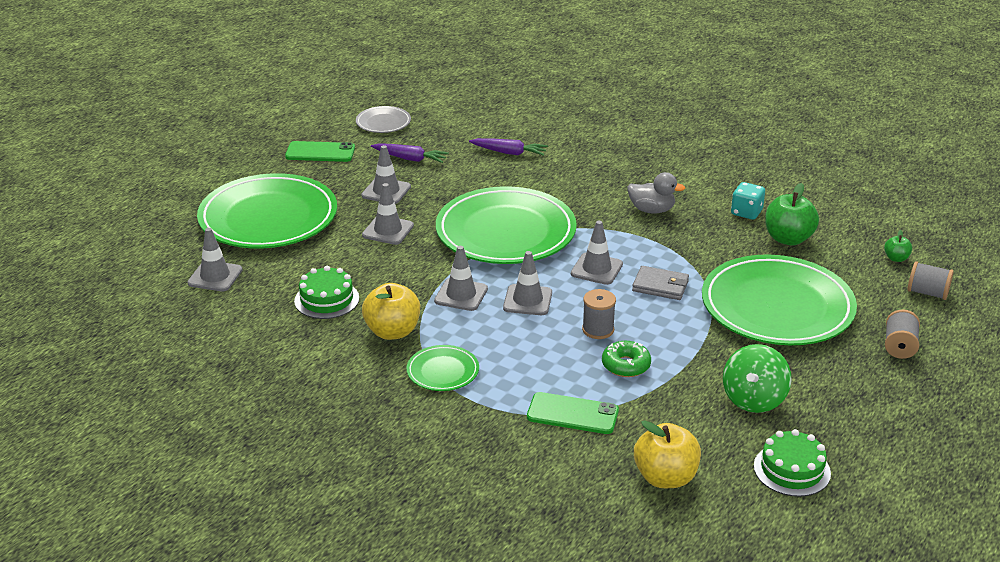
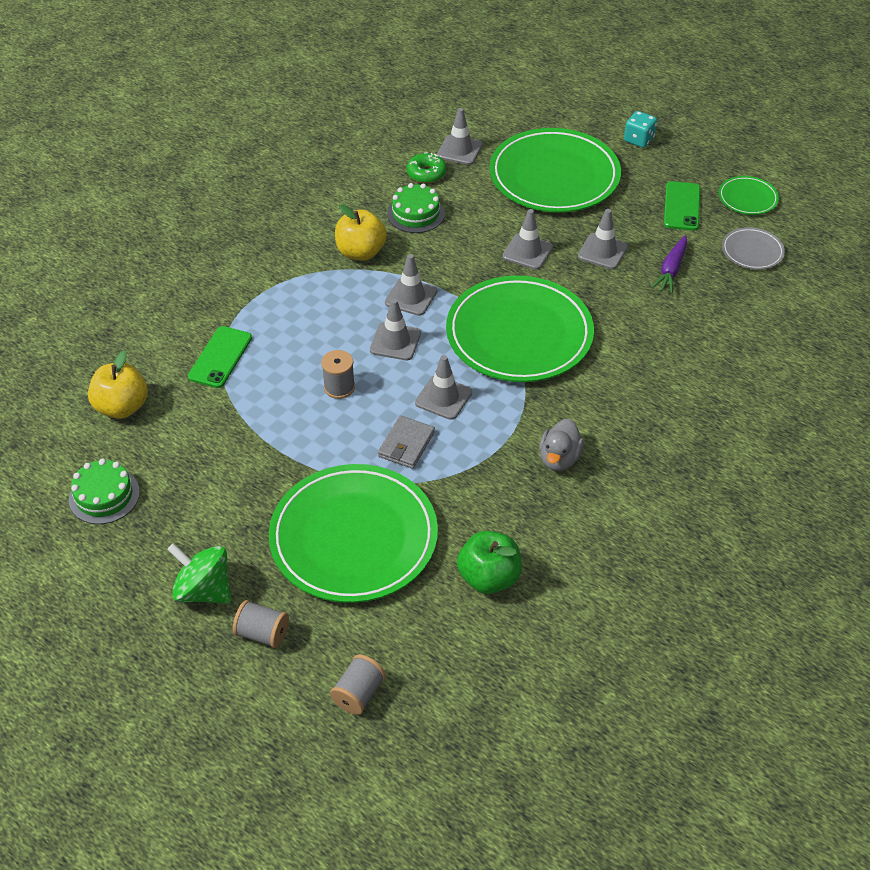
camera: 95 degrees right, 15 degrees up
(443, 371) = (298, 281): green plate -> green plate (747, 198)
(509, 153) = (689, 348): purple carrot -> none
(626, 365) = (280, 401): green donut -> green donut (426, 173)
(746, 212) = (550, 548): turquoise dice -> turquoise dice (638, 140)
(754, 399) = (207, 487): green spinning top -> green spinning top (204, 590)
(896, 258) = (435, 681): green apple -> none

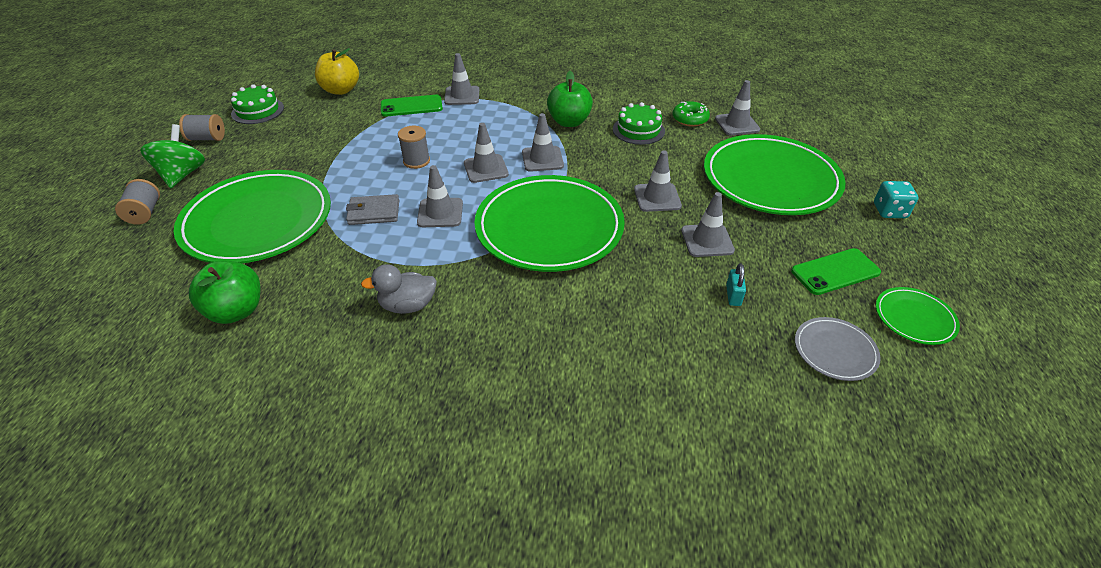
camera: 60 degrees right, 5 degrees down
(234, 310) = (462, 96): none -> grey traffic cone
(358, 693) = (87, 281): grey spool -> grey spool (207, 138)
(361, 252) = (569, 122): yellow apple -> green apple
(671, 270) = (733, 295): purple carrot -> turquoise padlock

